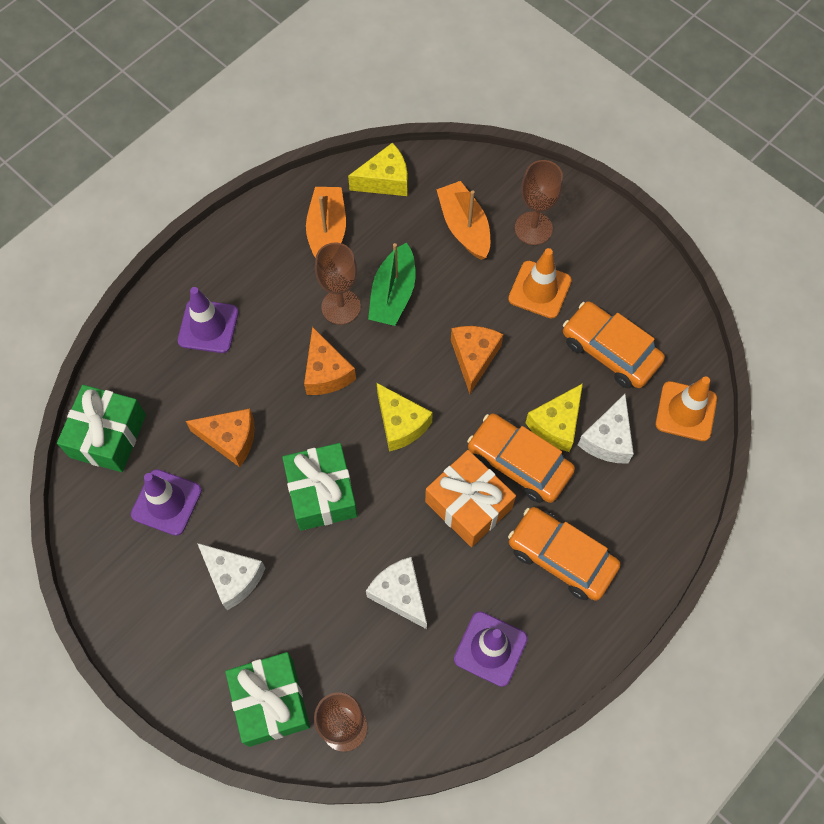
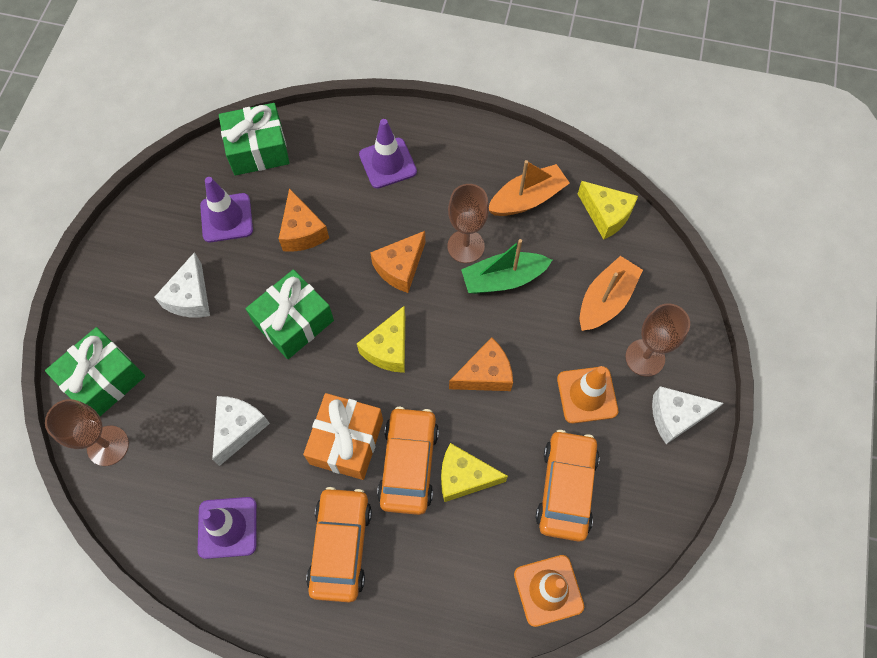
camera: 60 degrees right, 0 degrees up
(607, 439) = (476, 530): white cheese -> white cheese (675, 416)

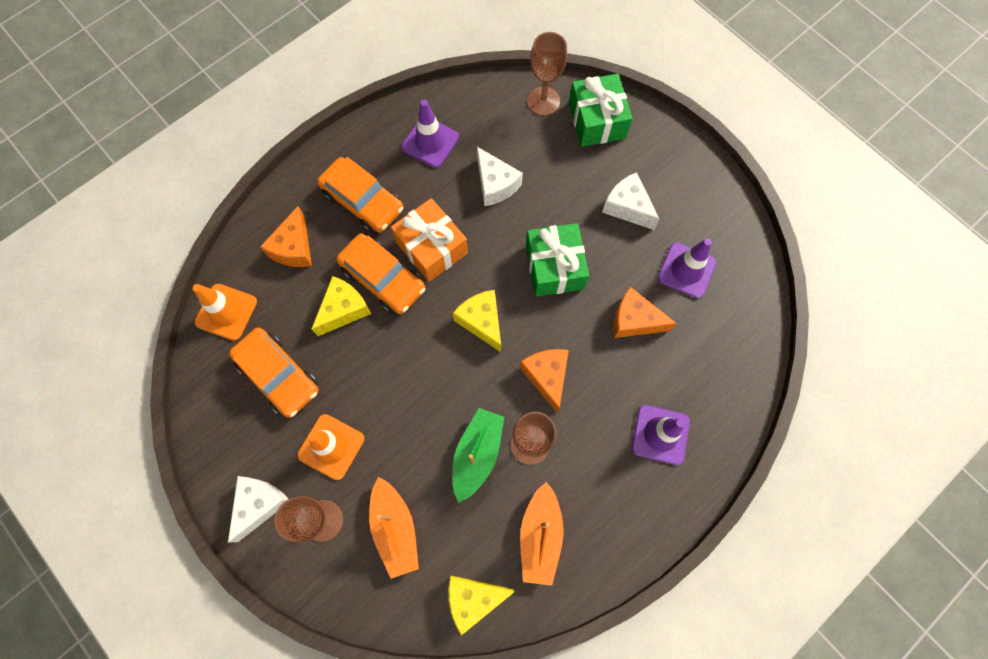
camera: 125 degrees right, 5 degrees up
(258, 149) = (744, 332): green gift -> none
(485, 374) = (407, 379): orange cheese -> orange cheese (294, 248)

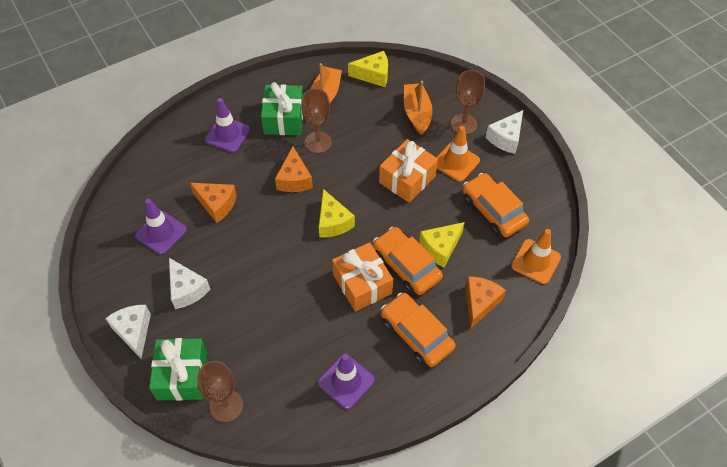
camera: 170 degrees left, 15 degrees down
(396, 405) = (407, 179): none -> orange gift
(477, 454) = (355, 143): green boat -> none
(495, 184) = (295, 329): white cheese -> white cheese (134, 331)
(554, 267) = (265, 252): green gift -> green gift (284, 118)

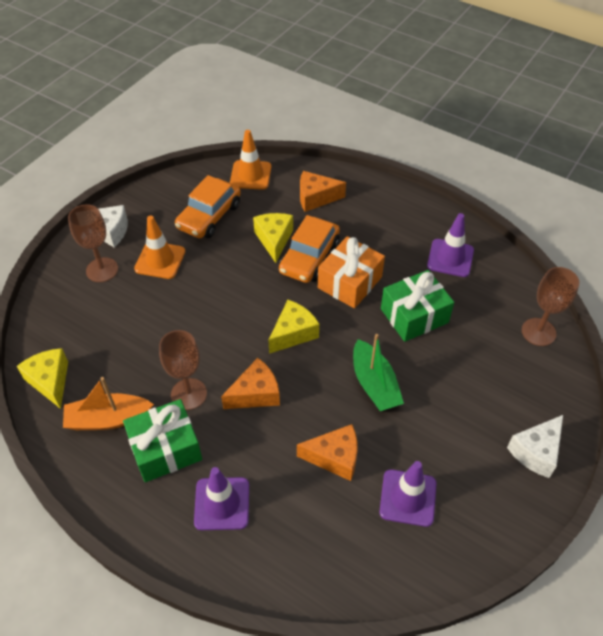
camera: 115 degrees left, 5 degrees down
(182, 375) = (541, 381): green gift -> green gift (414, 315)
(187, 289) = (456, 428): white cheese -> none
(216, 204) = (334, 457): orange cheese -> orange cheese turned 90 degrees clockwise
(256, 254) = (374, 384): none -> green boat
(407, 179) = (203, 292): orange gift -> none
(416, 334) = (373, 228): orange car -> none
(417, 113) = (101, 315): orange boat -> none
(440, 248) = (274, 240): yellow cheese -> yellow cheese turned 120 degrees counterclockwise

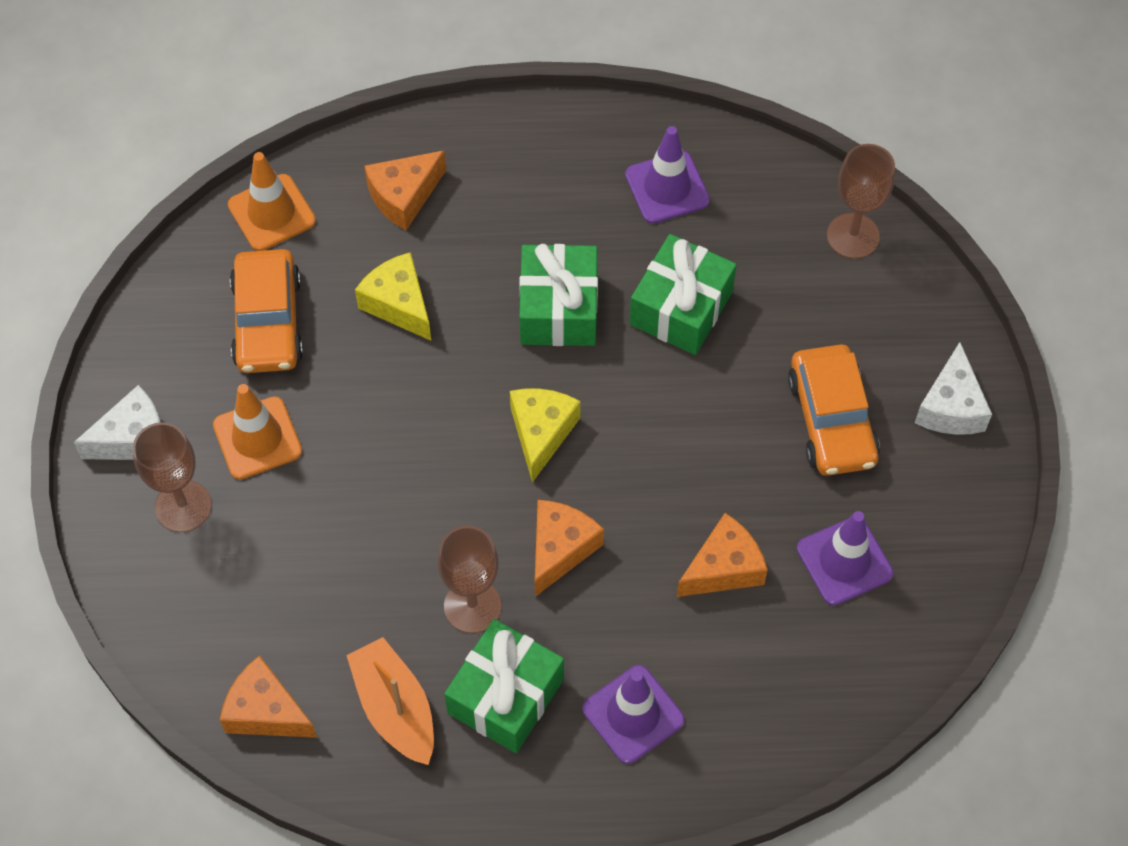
camera: 35 degrees left, 10 degrees up
(50, 381) = (266, 711): yellow cheese -> orange cheese
(108, 419) = (395, 708): orange boat -> orange boat turned 105 degrees clockwise
(309, 257) = (472, 303): orange car -> orange car (831, 420)
(350, 282) = (558, 309): orange gift -> green gift
(374, 384) = (700, 439): green boat -> none

